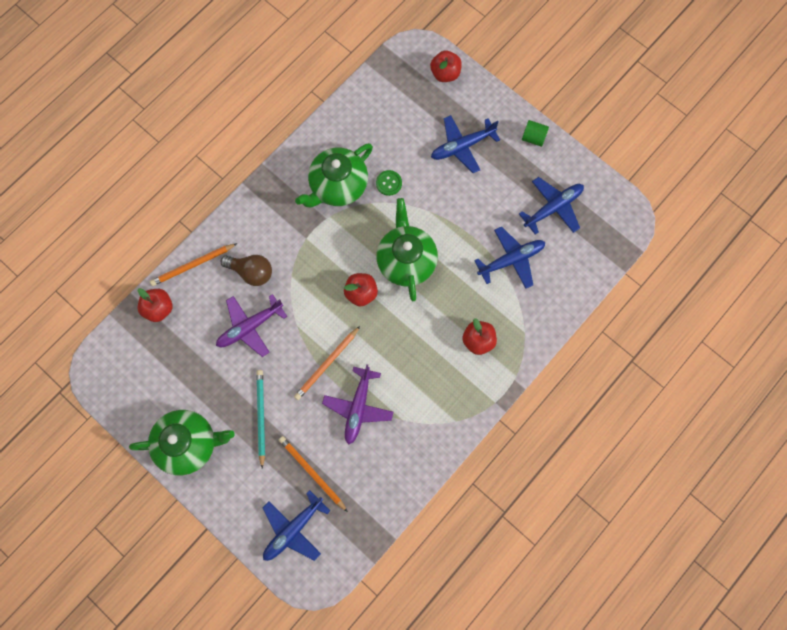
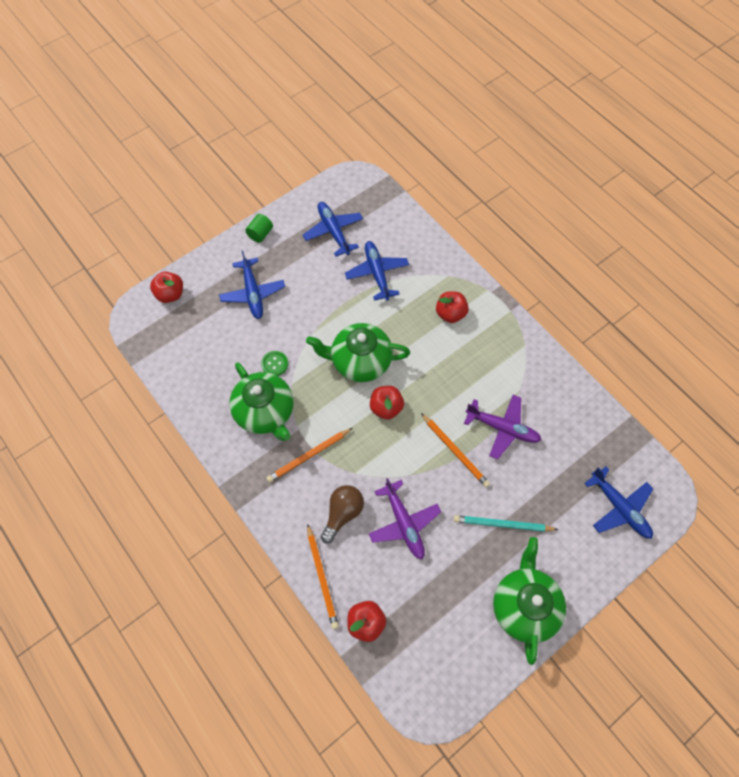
camera: 80 degrees left, 10 degrees down
(312, 473) = (564, 481): orange pencil -> orange pencil (309, 456)

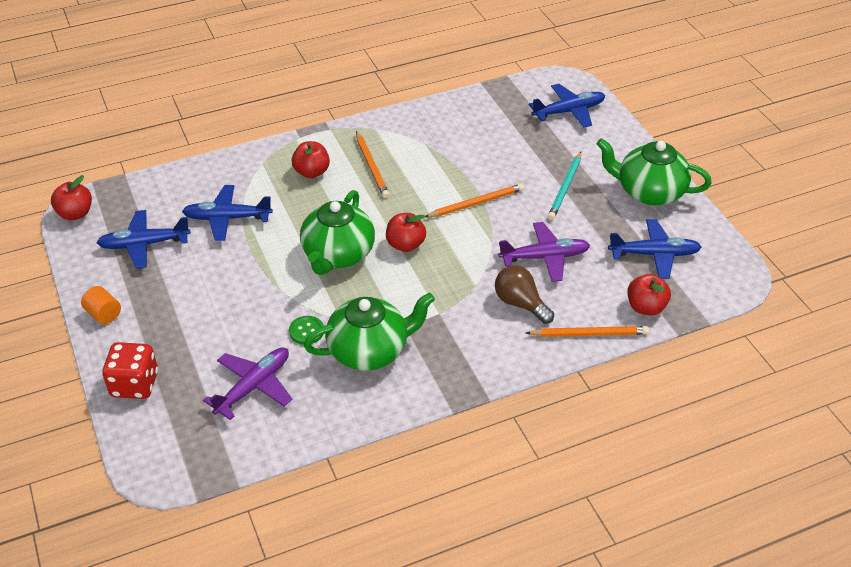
camera: 75 degrees left, 20 degrees down
(170, 294) = (145, 425): red apple -> red apple (75, 214)
(203, 276) = (135, 384): none -> red dice
(253, 293) = (191, 336): blue plane -> blue plane (654, 254)
(260, 234) = (103, 314): green cylinder -> orange cylinder
(309, 456) = (441, 320): orange pencil -> orange pencil (372, 166)
(502, 428) = (462, 165): purple plane -> purple plane (253, 387)

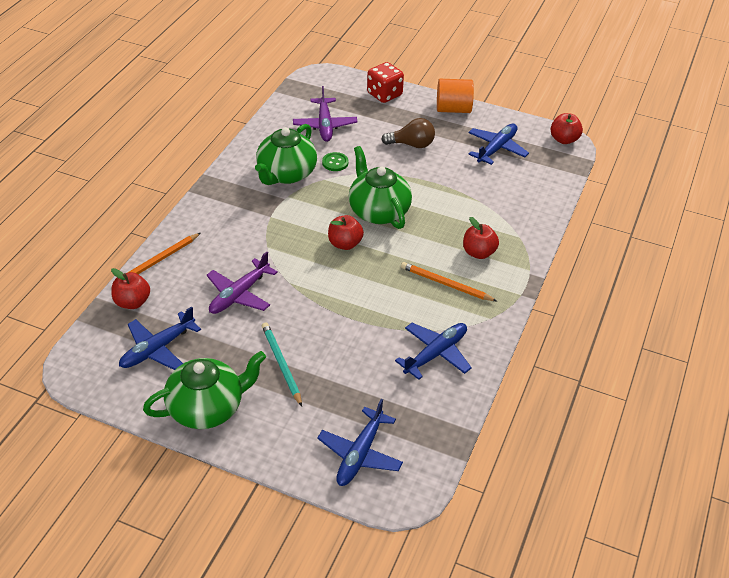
camera: 135 degrees right, 0 degrees up
(103, 314) = (453, 109): orange cylinder -> orange cylinder, size x1.64
(227, 218) = (478, 190): blue plane -> blue plane (435, 354)
(476, 203) = (334, 305): orange pencil -> none
(520, 303) = (224, 252): brown light bulb -> brown light bulb (411, 144)

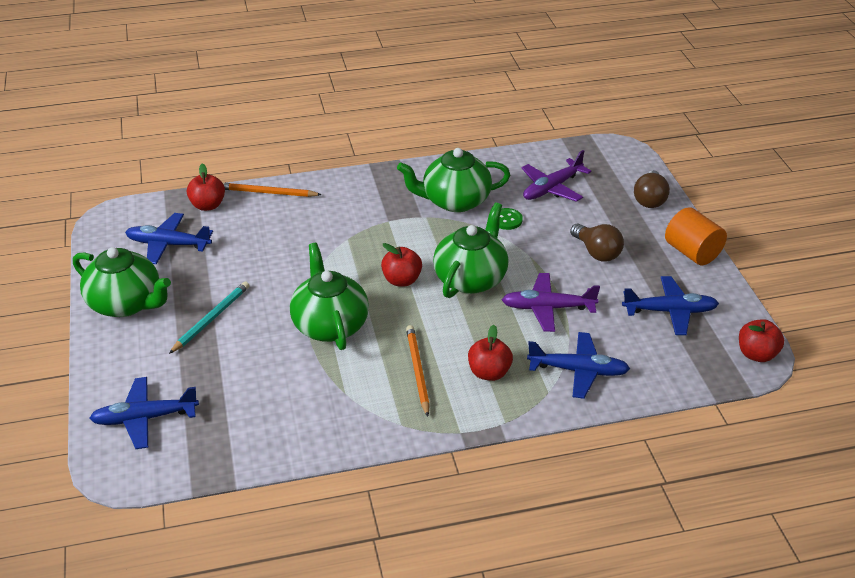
camera: 55 degrees right, 5 degrees down
(239, 294) = (272, 253): purple plane -> purple plane (548, 308)
(355, 303) = (330, 325): none -> green teapot
(384, 94) = (649, 199): red dice -> brown light bulb
(435, 354) = (313, 408): blue plane -> blue plane (578, 371)

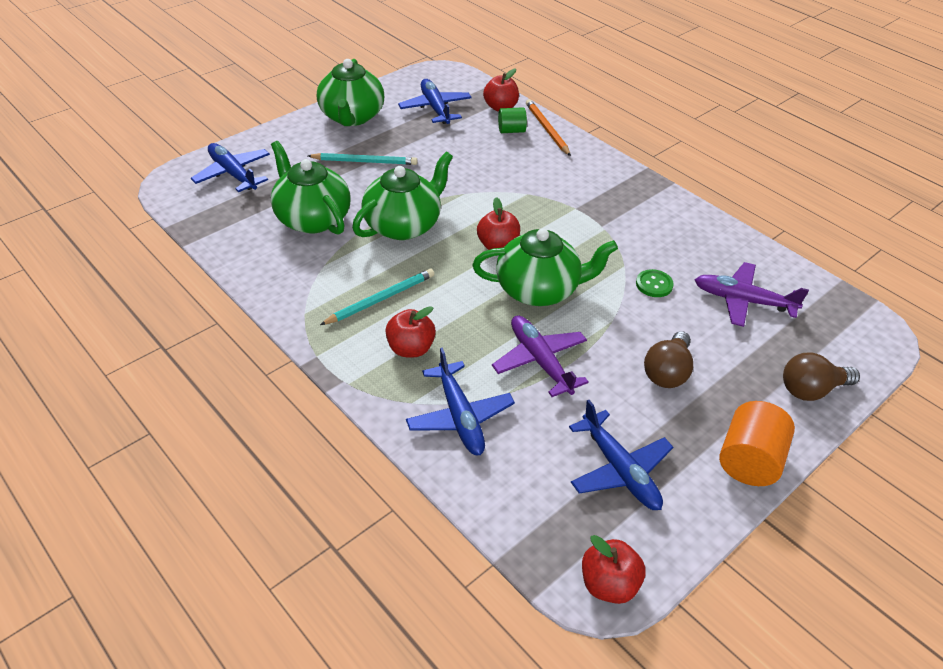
camera: 60 degrees right, 5 degrees up
(250, 213) = (511, 130): none -> green cylinder
(417, 371) = (381, 299): orange pencil -> turquoise pencil
(454, 201) = (647, 239): green teapot -> green teapot (312, 218)

